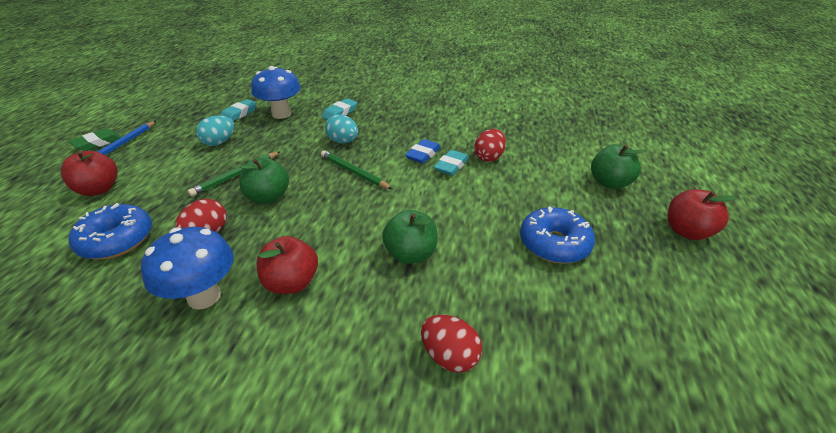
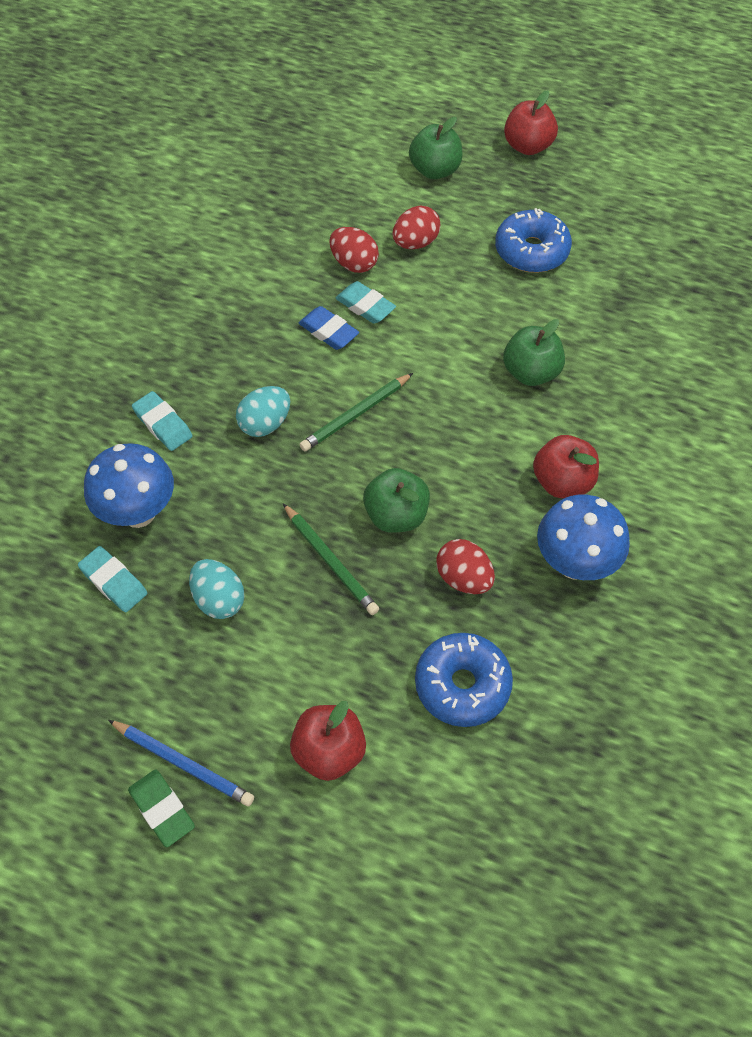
camera: 80 degrees left, 20 degrees up
(449, 356) = (662, 362): red egg -> red egg (415, 243)

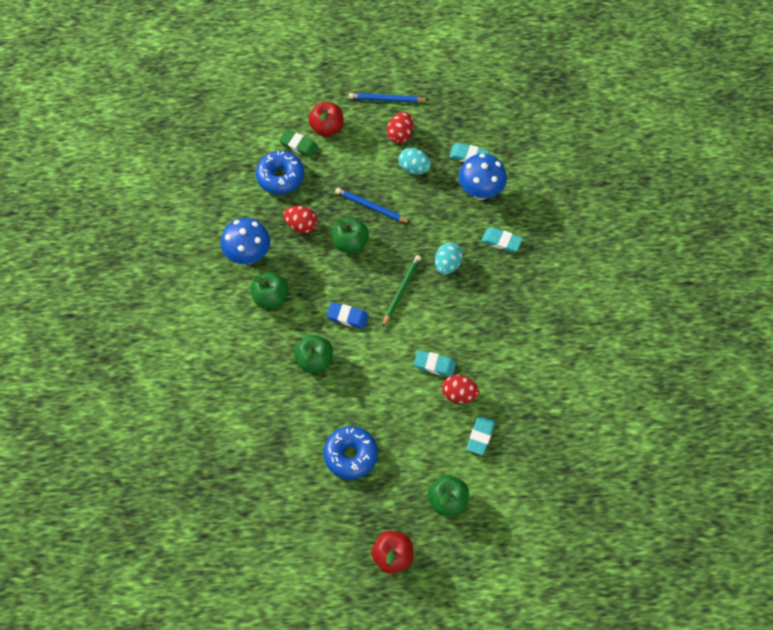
camera: 155 degrees right, 5 degrees up
(162, 809) = (384, 81): green eraser -> green eraser (299, 145)
(328, 332) = (446, 337): blue eraser -> blue eraser (347, 317)
(330, 561) = (371, 207): green pencil -> blue pencil
(356, 213) = (480, 436): none -> turquoise eraser
(415, 243) = (429, 428): red egg -> red egg (400, 134)
(562, 482) = (271, 298): red apple -> green apple

